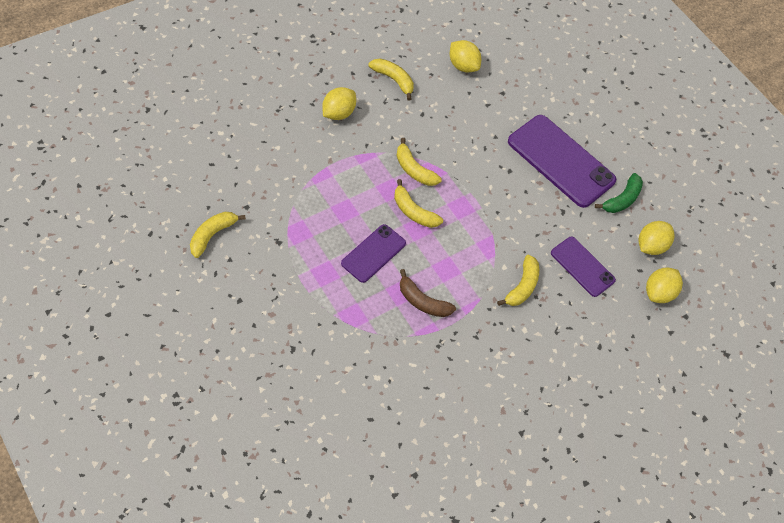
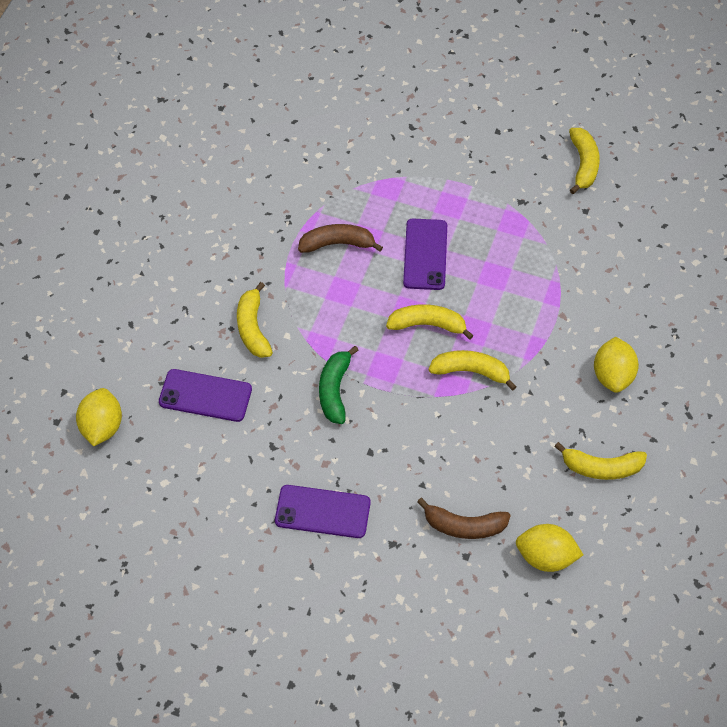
camera: 150 degrees right, 0 degrees up
(491, 105) = (464, 526): none -> brown banana
(561, 161) = (322, 512): purple phone -> purple phone, size x0.57
(622, 199) = (215, 515): green banana -> green banana (334, 390)
(651, 246) = (144, 478): yellow lemon -> none

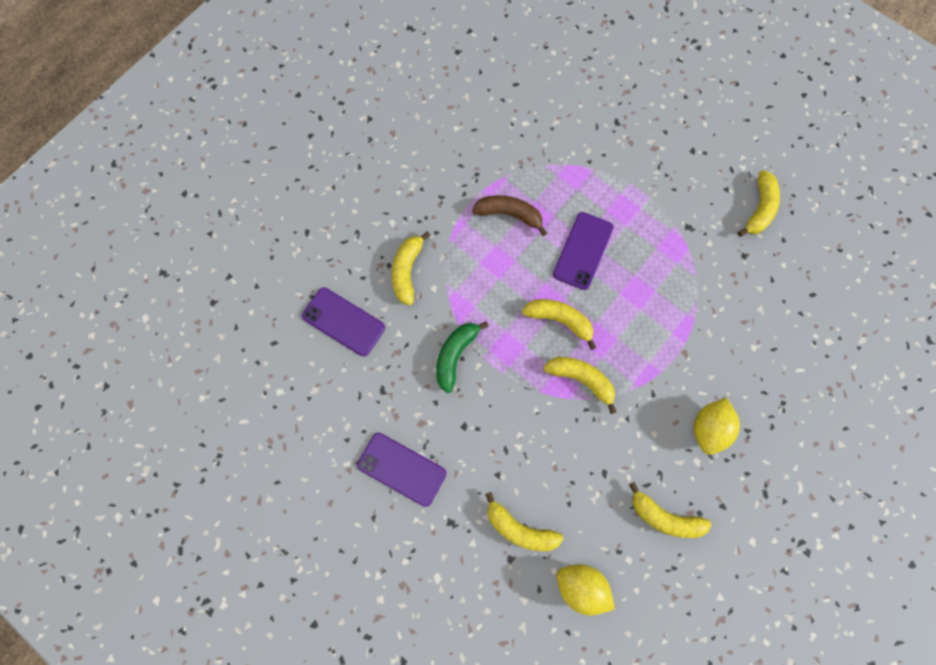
camera: 20 degrees right, 15 degrees up
(102, 427) = (247, 320): yellow lemon -> none
(464, 526) = (519, 529): brown banana -> yellow banana

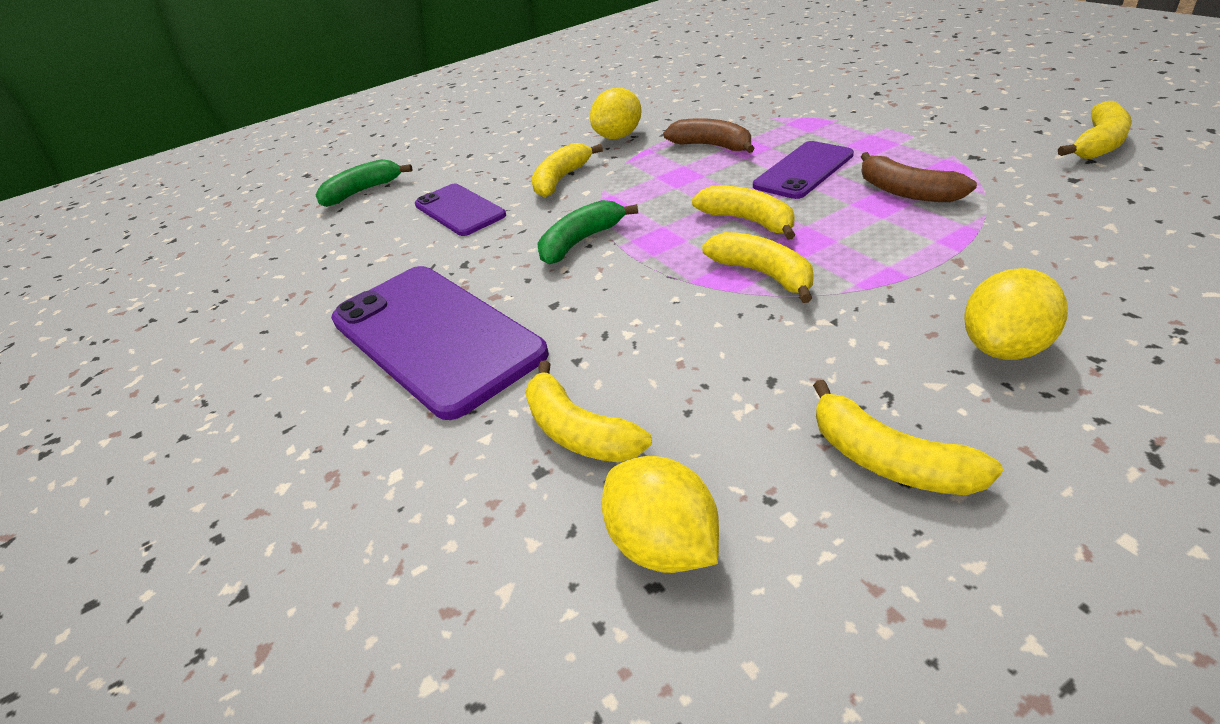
camera: 25 degrees right, 35 degrees down
(240, 299) = (362, 191): none -> green banana
(401, 469) = (434, 337): purple phone -> purple phone, size x1.76
(429, 198) = (619, 136): none -> yellow lemon
(651, 277) = (907, 192): none -> brown banana

